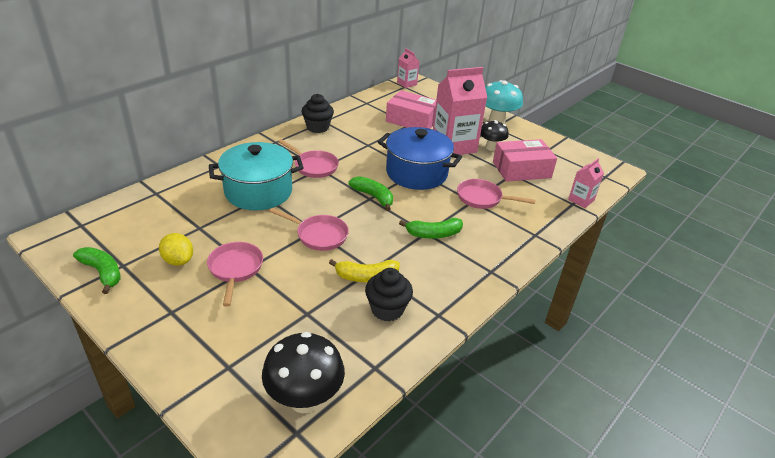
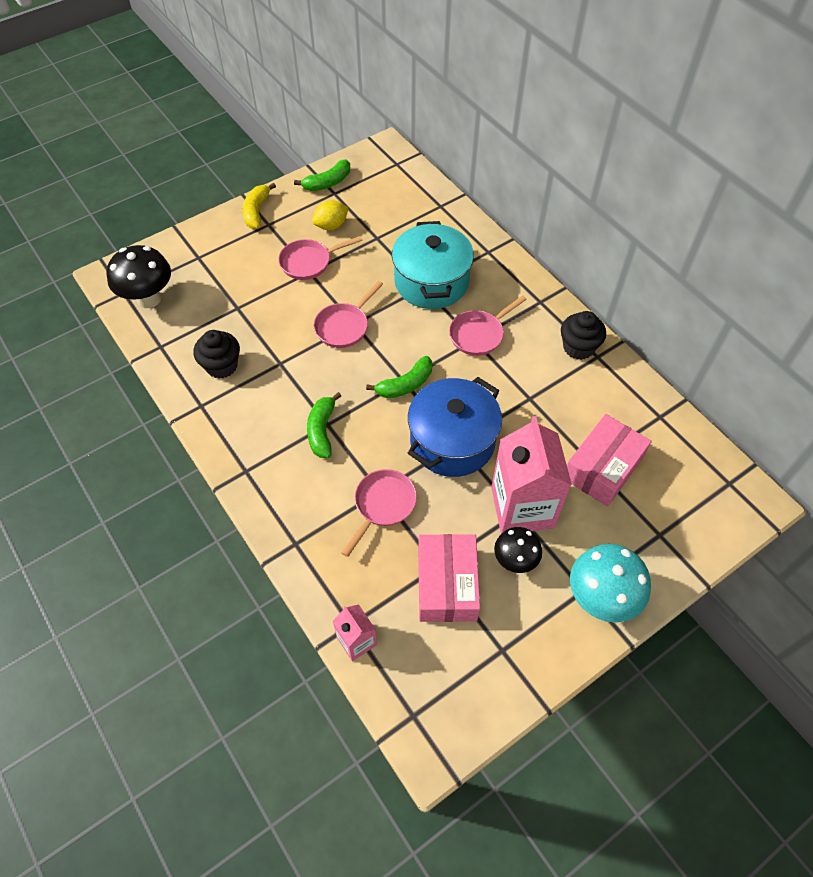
camera: 105 degrees right, 20 degrees up
(235, 269) = (309, 262): pink pan -> pink pan turned 150 degrees clockwise
(366, 277) = (270, 357): yellow banana -> yellow banana (256, 211)
(407, 83) = (742, 489): pink carton -> none

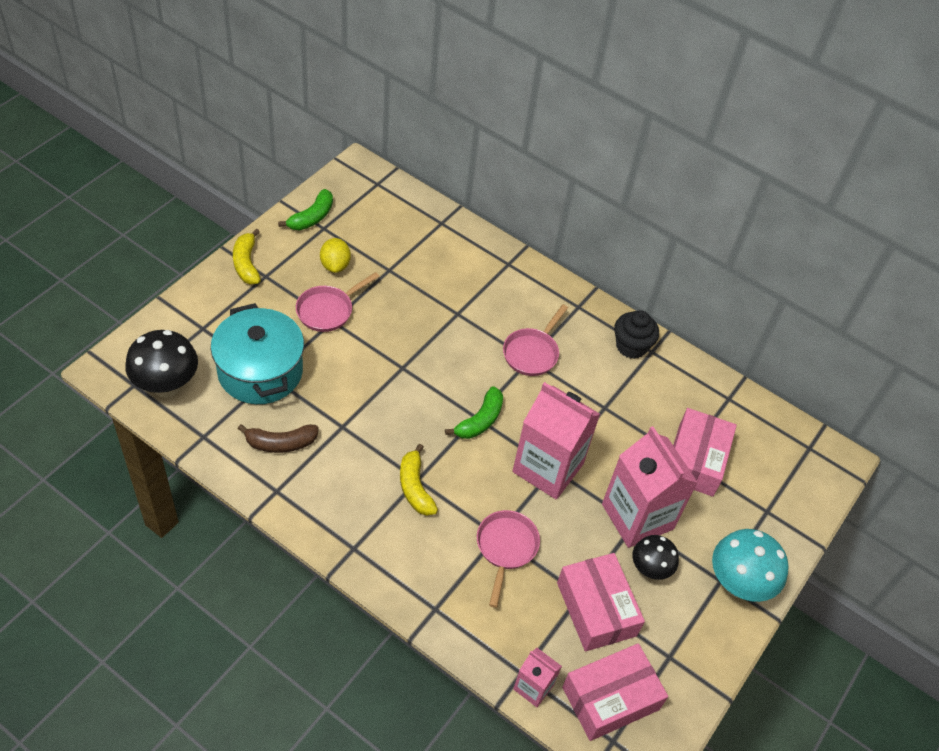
camera: 25 degrees left, 5 degrees down
(221, 366) = (281, 443): black cupcake -> brown banana
(322, 430) = (415, 487): green banana -> yellow banana
(331, 225) = (335, 265): yellow lemon -> yellow lemon turned 45 degrees counterclockwise
(344, 326) = (393, 373): pink pan -> none
(427, 674) = (610, 698): none -> pink box
(431, 282) = (464, 307): turquoise pot -> turquoise pot (260, 371)
(452, 441) = (548, 468): blue pot -> pink carton

